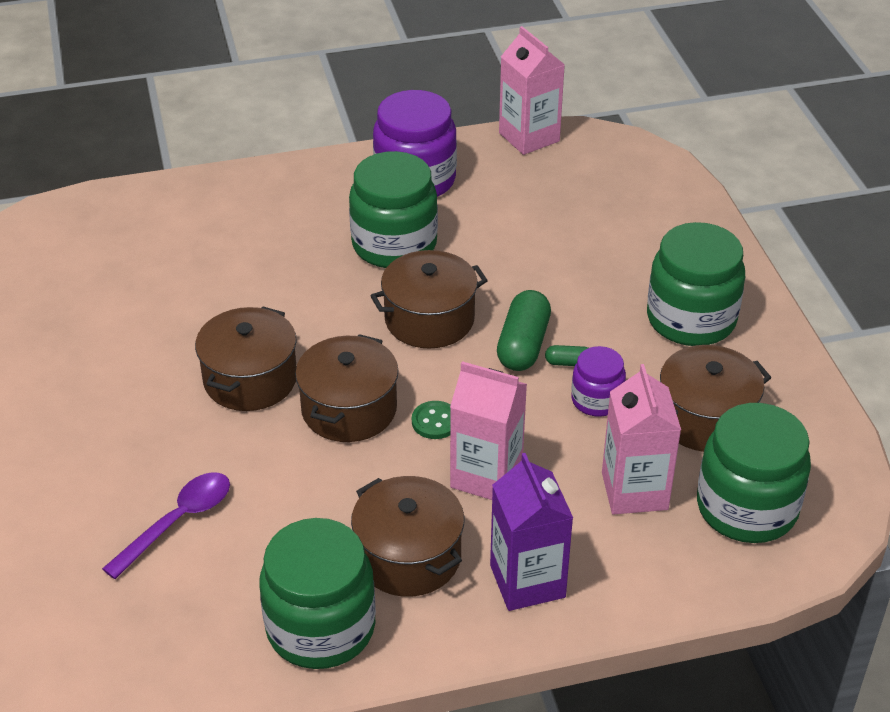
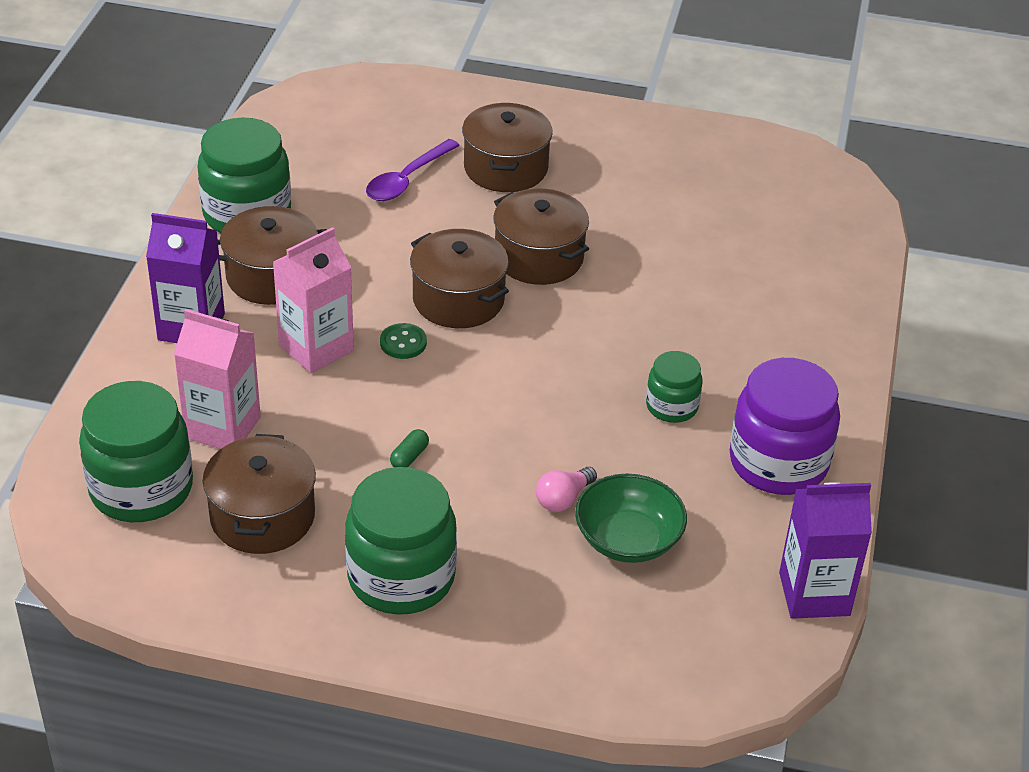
camera: 115 degrees right, 0 degrees up
(178, 521) = (407, 179): purple spoon -> purple spoon turned 60 degrees clockwise
(394, 245) = (672, 406): green jar -> green jar, size x0.54
(429, 319) = (540, 388): brown pot -> brown pot (505, 168)
(523, 345) = (457, 436): green capsule -> none
(529, 137) = (814, 594): pink carton -> purple carton
(541, 268) = (563, 499): none -> pink light bulb
(553, 226) = (628, 539): none -> green bowl
(596, 400) = (346, 453): purple jar -> none

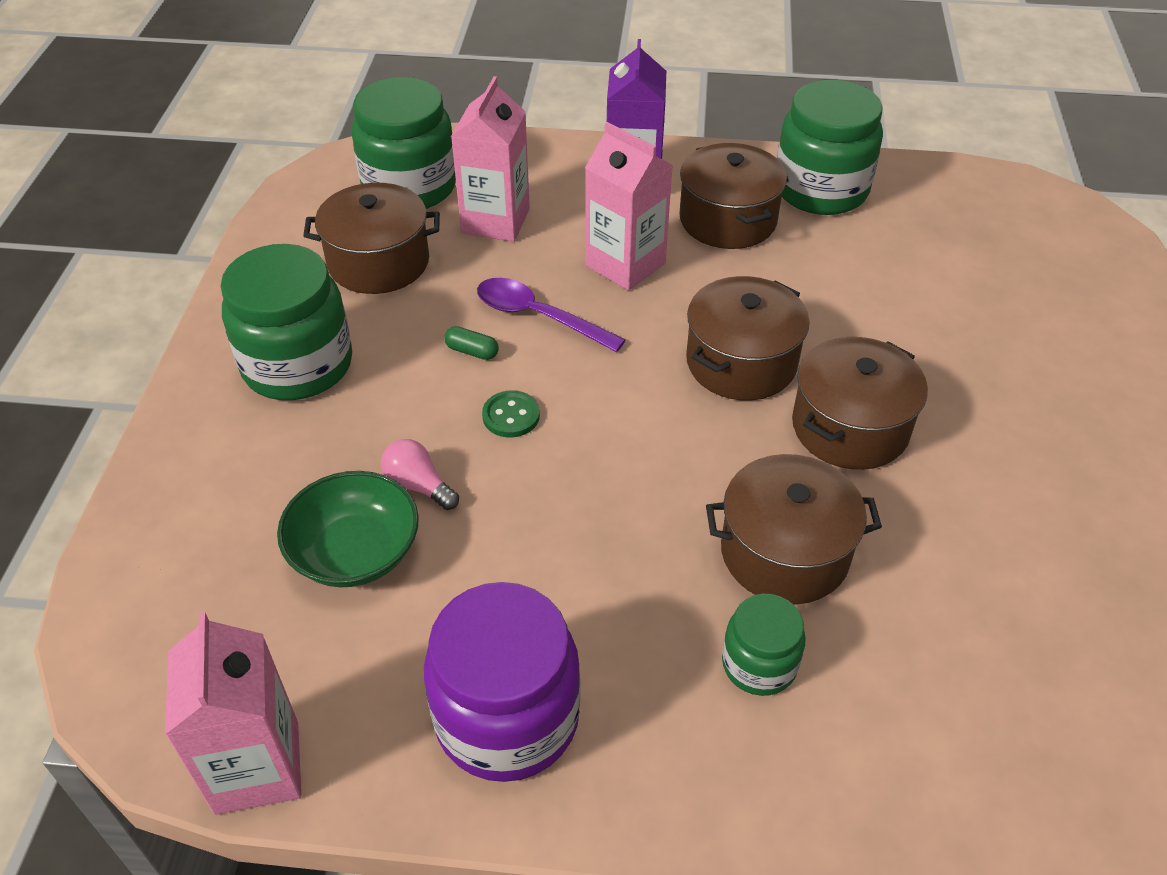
camera: 85 degrees right, 5 degrees up
(403, 343) = (652, 326): green button -> green button (511, 416)
(407, 179) = (944, 296): purple spoon -> purple spoon (538, 316)
(505, 168) = (1018, 379): brown pot -> brown pot (784, 552)
(672, 406) = (598, 585): green jar -> green jar (759, 664)
(814, 594) = (257, 767): purple carton -> pink carton

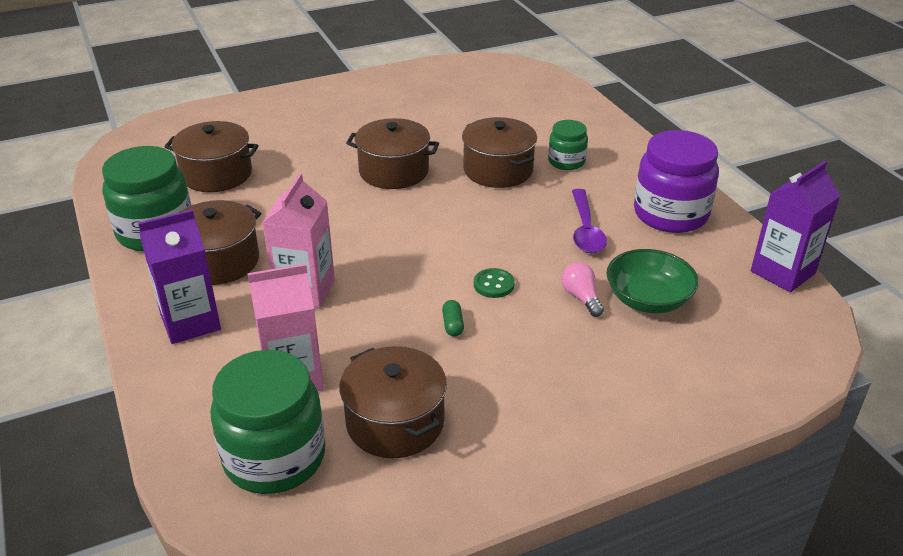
camera: 120 degrees left, 10 degrees down
(257, 767) = (782, 272): pink carton -> purple carton
(298, 365) = (542, 405): green jar -> none
(418, 485) = (581, 297): pink light bulb -> pink light bulb turned 150 degrees clockwise
(538, 316) = (393, 309): purple spoon -> purple spoon (585, 230)
(741, 362) = (370, 216): brown pot -> brown pot (216, 174)

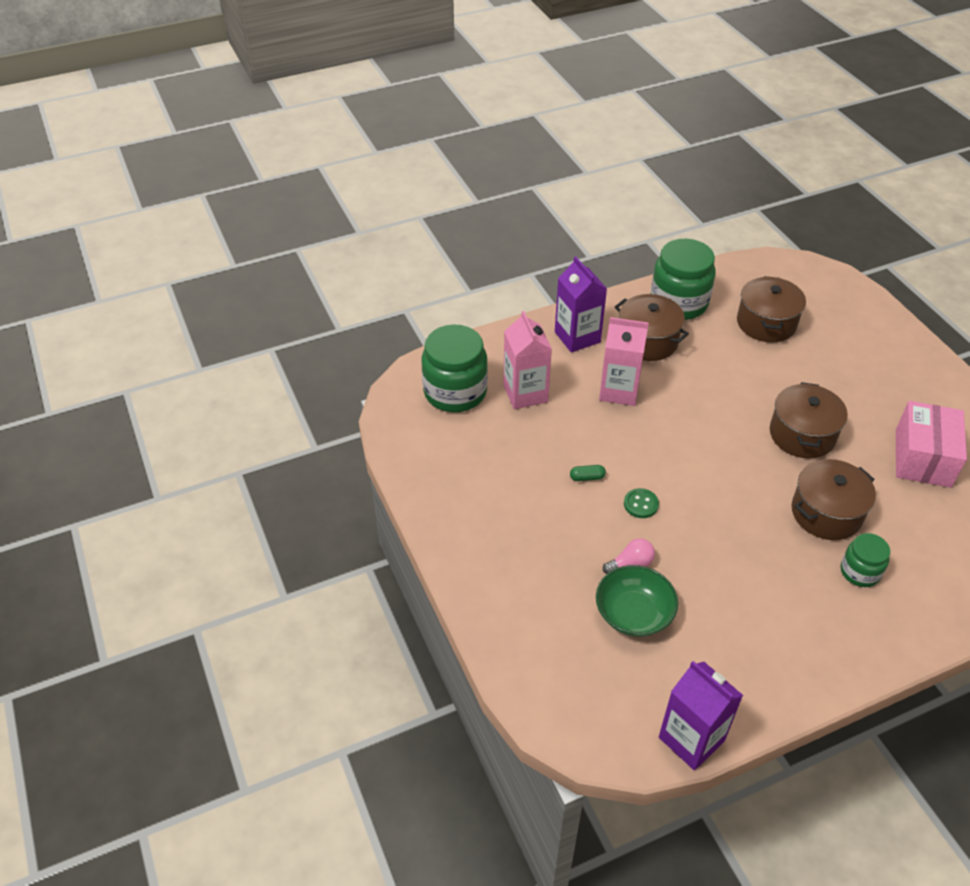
camera: 90 degrees right, 10 degrees up
(395, 422) = (484, 447): brown pot -> none
(428, 114) = (922, 458): none -> pink box
(585, 230) = (735, 577): purple spoon -> none
(670, 214) = (778, 654): purple jar -> none

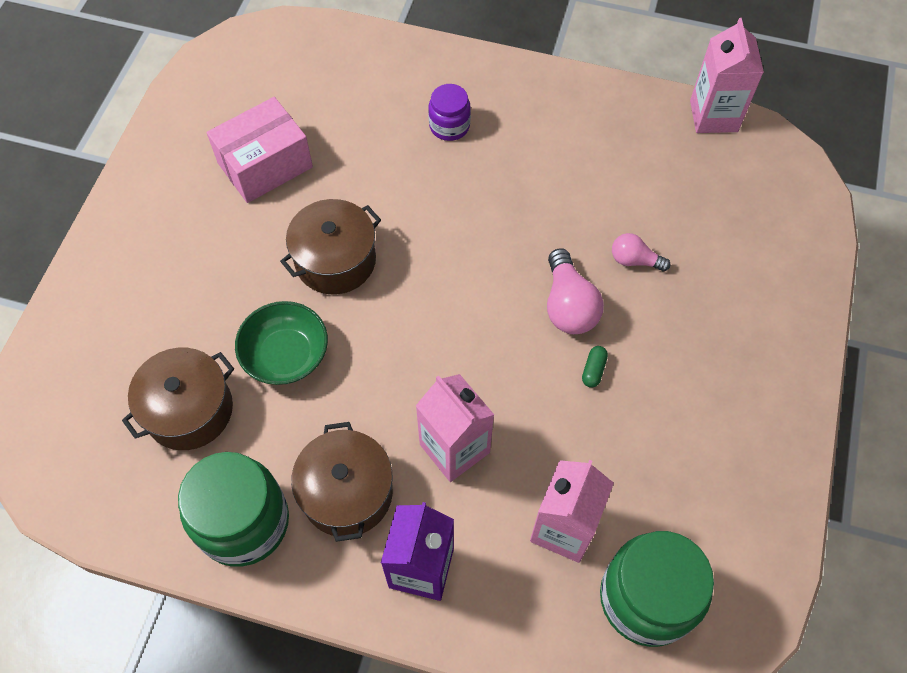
camera: 140 degrees left, 15 degrees up
(587, 477) = (593, 370): green capsule -> green capsule turned 75 degrees clockwise
(633, 614) = (673, 221): green bowl -> green bowl (286, 355)
(641, 504) = (568, 305): green button -> pink light bulb
(691, 739) = (713, 116): purple carton -> pink carton
(826, 513) = (413, 182): brown pot -> none
(860, 572) = (449, 126): green jar -> purple jar

